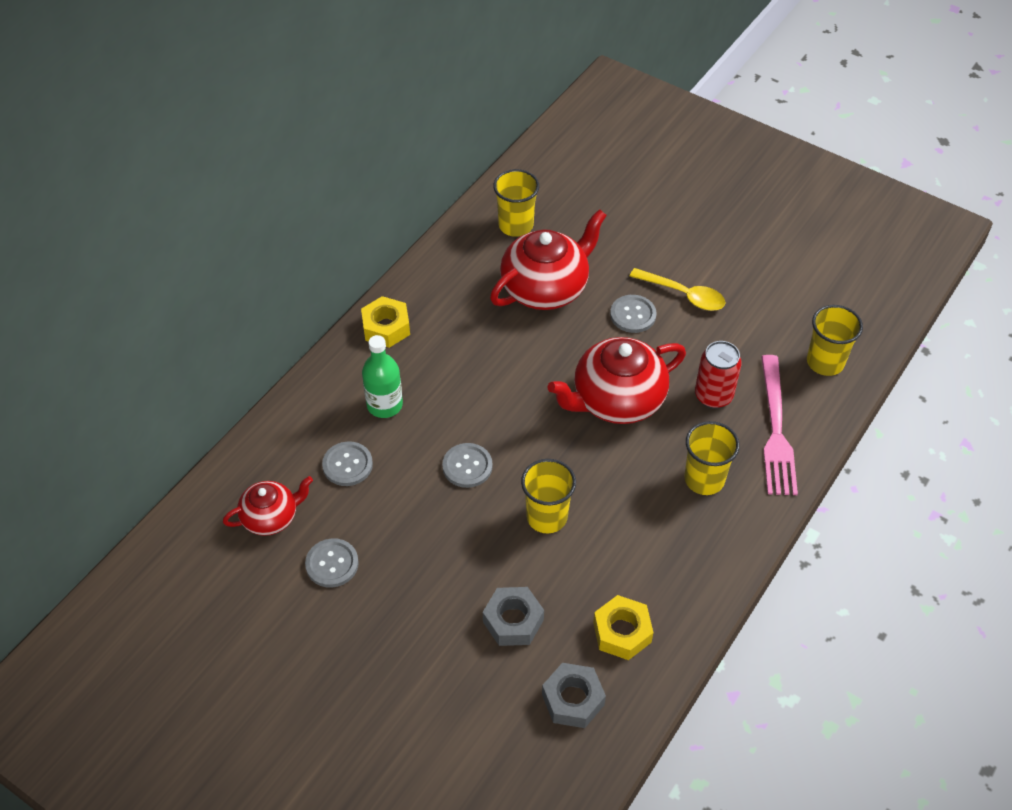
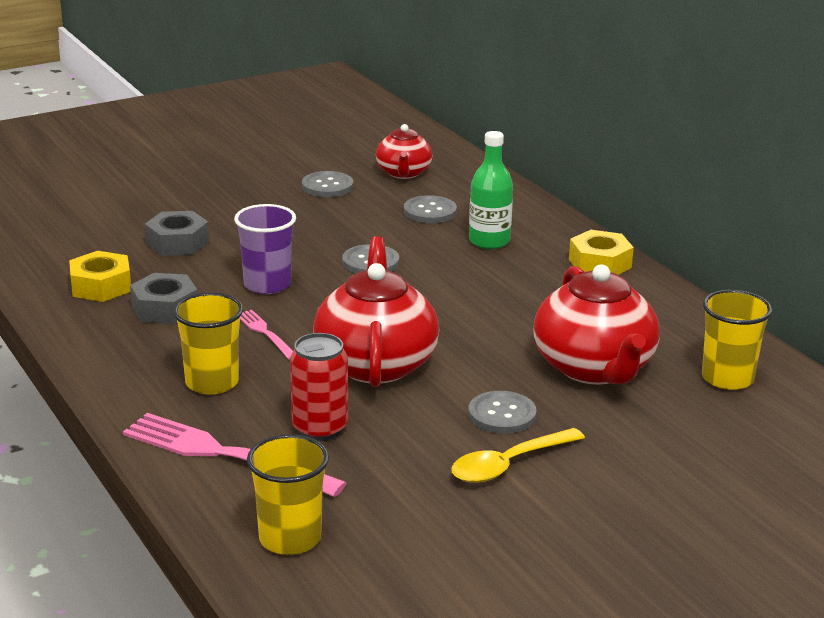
camera: 115 degrees right, 25 degrees down
(546, 517) = (267, 285): yellow cup -> purple cup
(573, 700) = (71, 248): grey nut -> grey nut (164, 308)
(619, 481) = (265, 333): none -> pink fork

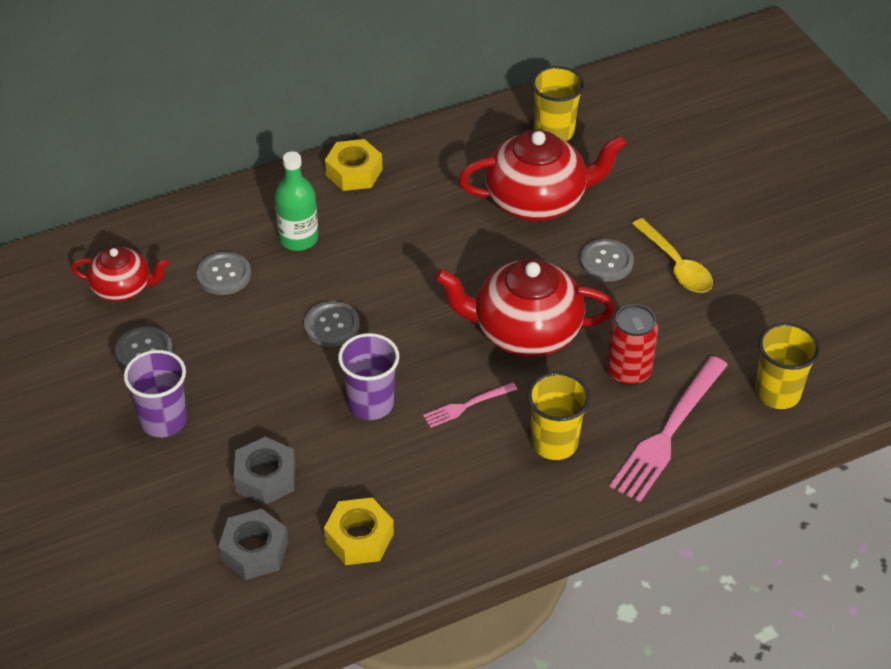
camera: 85 degrees left, 20 degrees up
(164, 308) = (413, 482): grey nut -> grey nut (254, 551)
(246, 199) = (163, 420): none -> purple cup

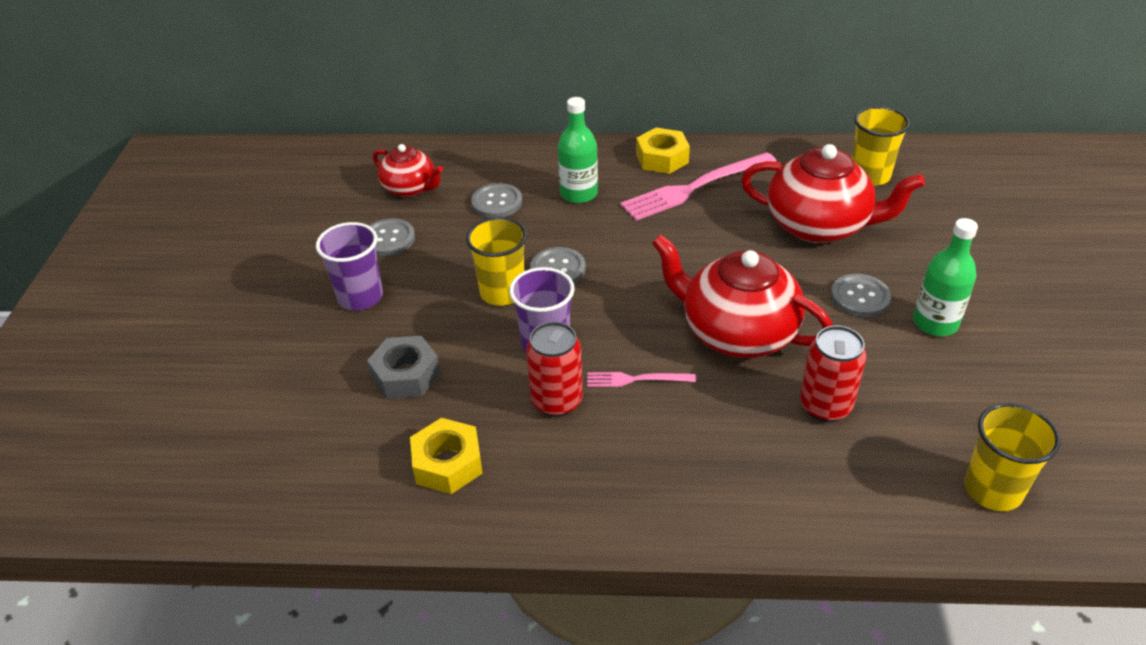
camera: 30 degrees right, 5 degrees down
(254, 551) = (346, 436): grey nut -> none
(413, 450) = (556, 401): none -> red can
(554, 443) = (703, 447): yellow cup -> yellow cup (502, 292)
(668, 432) = (837, 483): pink fork -> pink fork (695, 187)
(676, 265) = (935, 323): yellow spoon -> green bottle

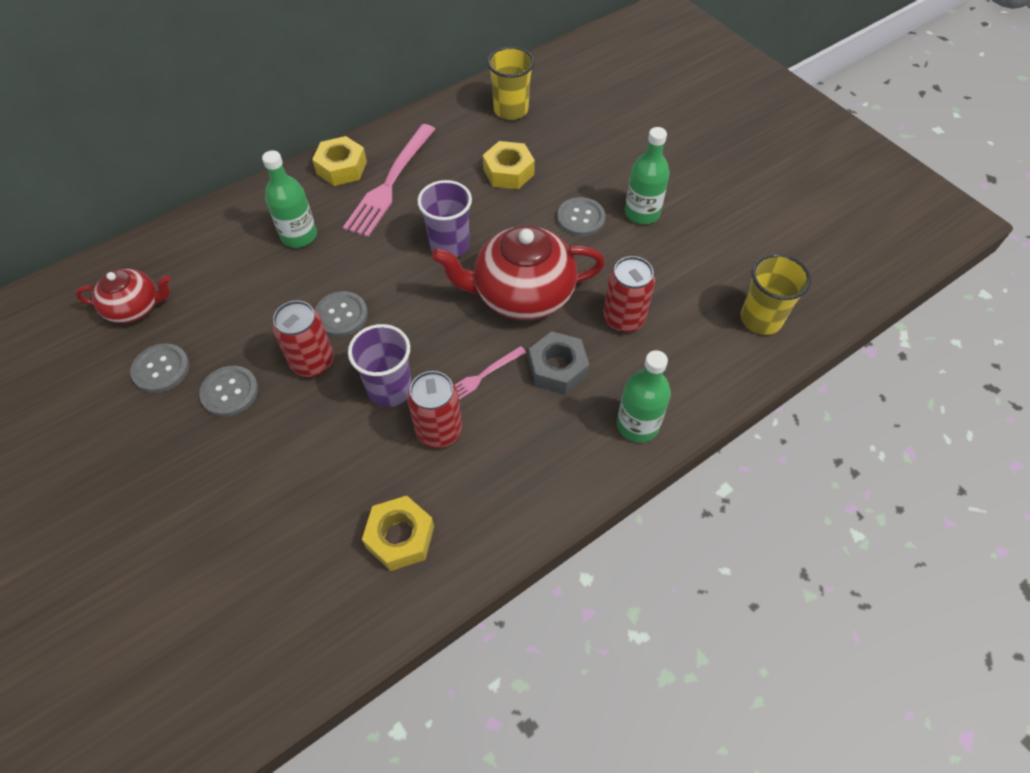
camera: 40 degrees left, 15 degrees up
(360, 297) = (187, 440): purple cup -> purple cup (449, 245)
(406, 375) = (296, 485): grey nut -> grey nut (557, 368)
(496, 202) = (232, 280): grey button -> grey button (230, 392)
(502, 292) = (313, 362): yellow cup -> red can
(752, 506) = (637, 425): none -> green bottle
(818, 226) = (508, 172): red teapot -> yellow nut

